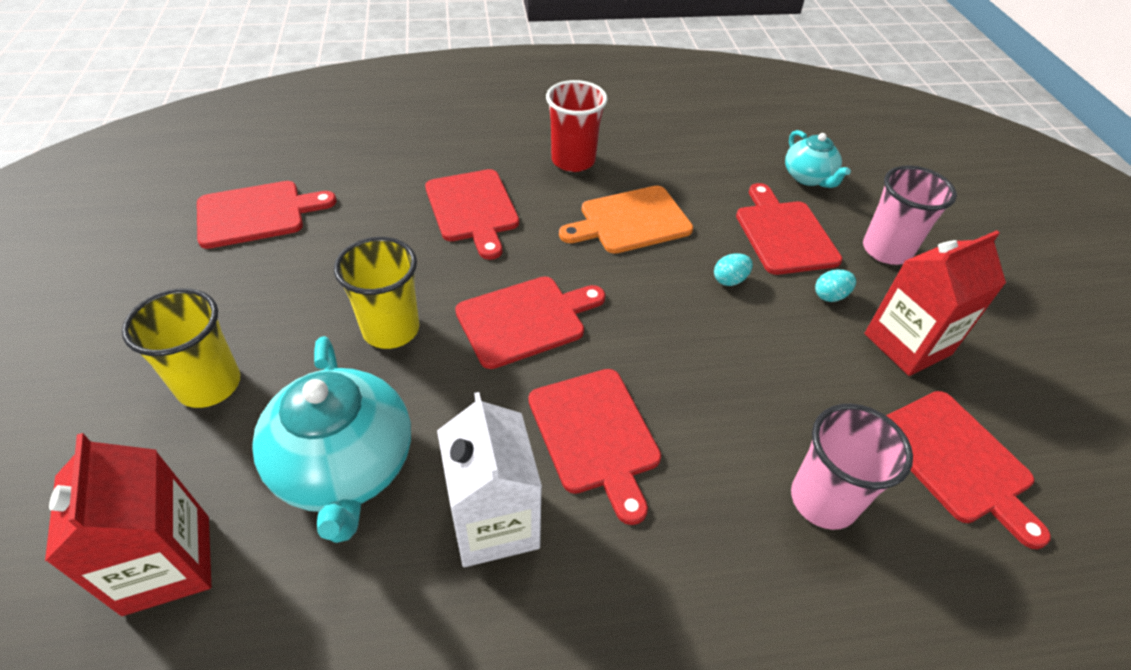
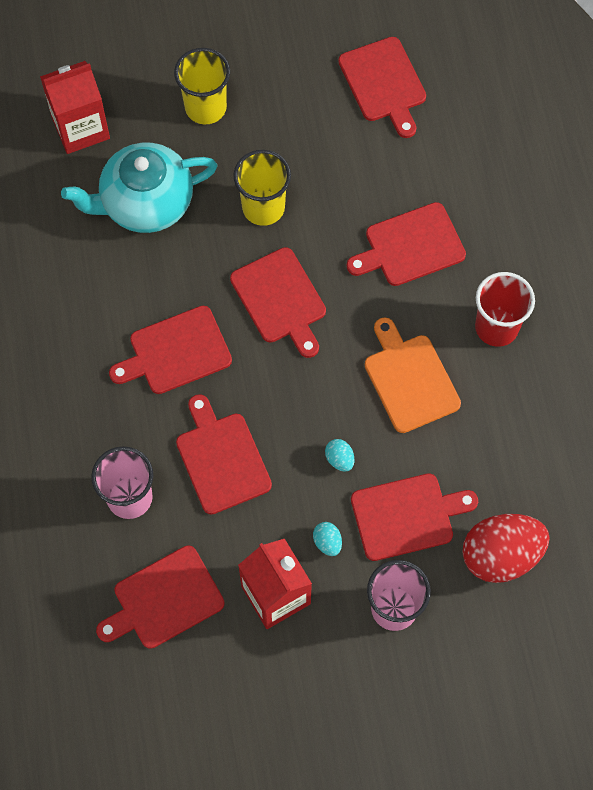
camera: 90 degrees right, 20 degrees up
(494, 522) = (109, 294): white carton -> none
(746, 389) = (221, 459): none -> red cutting board
(808, 177) = (501, 555): turquoise teapot -> red egg

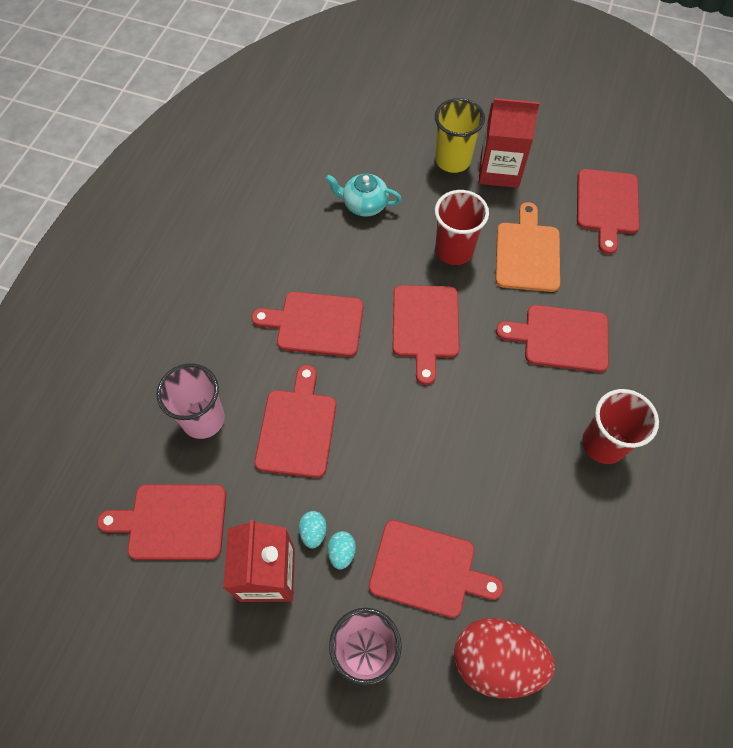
camera: 30 degrees right, 5 degrees down
(81, 128) = (350, 133): red carton -> red carton (499, 170)
(145, 203) = (364, 204): turquoise teapot -> turquoise teapot, size x0.56
(263, 207) = (454, 250): yellow cup -> red cup
(339, 459) = (396, 484): turquoise egg -> turquoise egg (313, 532)
(409, 379) = (498, 447): orange cutting board -> orange cutting board (527, 253)

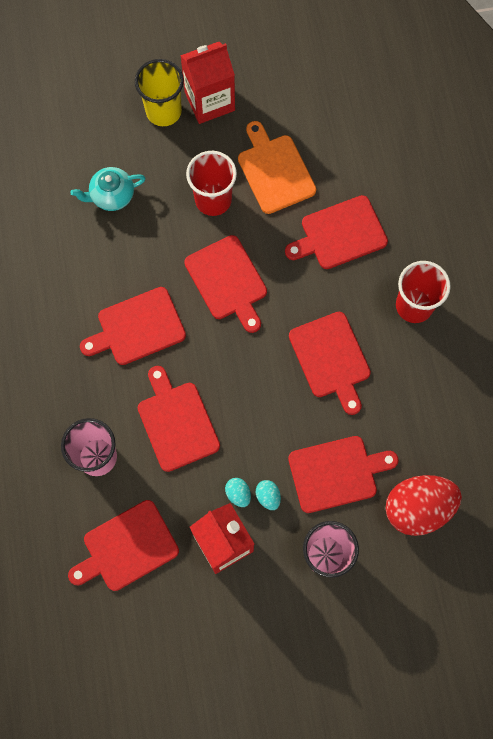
camera: 30 degrees left, 10 degrees up
(607, 205) = (317, 90): red cutting board -> red cutting board (331, 359)

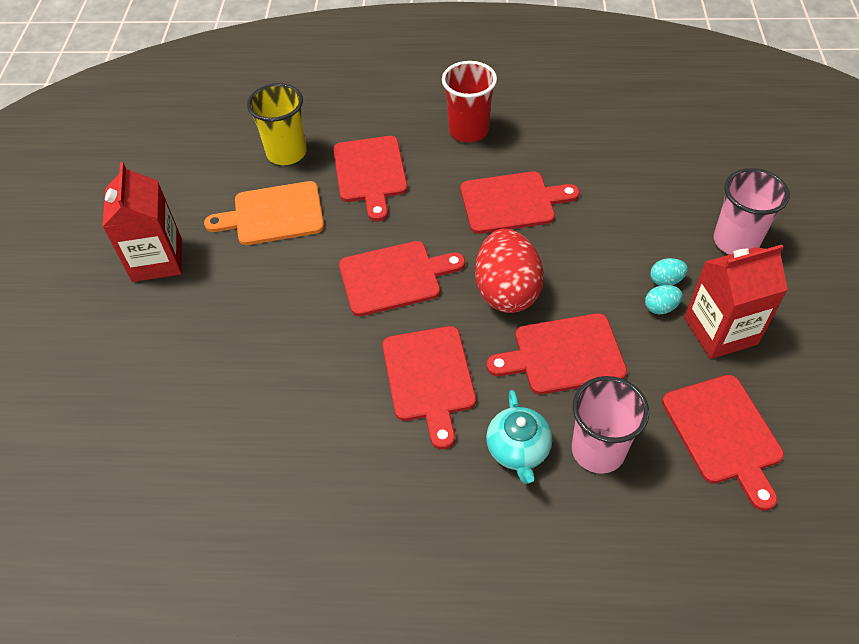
camera: 75 degrees left, 20 degrees down
(111, 196) = (237, 380): turquoise teapot -> turquoise teapot (518, 450)
(163, 111) = (146, 307): yellow cup -> yellow cup (286, 153)
(213, 200) = (286, 275): red cup -> none
(337, 473) = (643, 218): red cutting board -> none
(417, 508) = (686, 162): red egg -> red egg (506, 291)

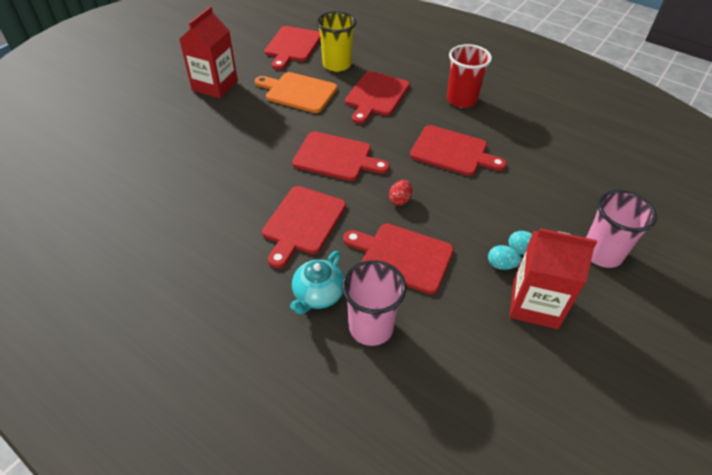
camera: 30 degrees right, 5 degrees down
(506, 291) = (400, 200): red egg -> red egg, size x0.42
(724, 434) = (475, 372): red cutting board -> red cutting board (292, 46)

